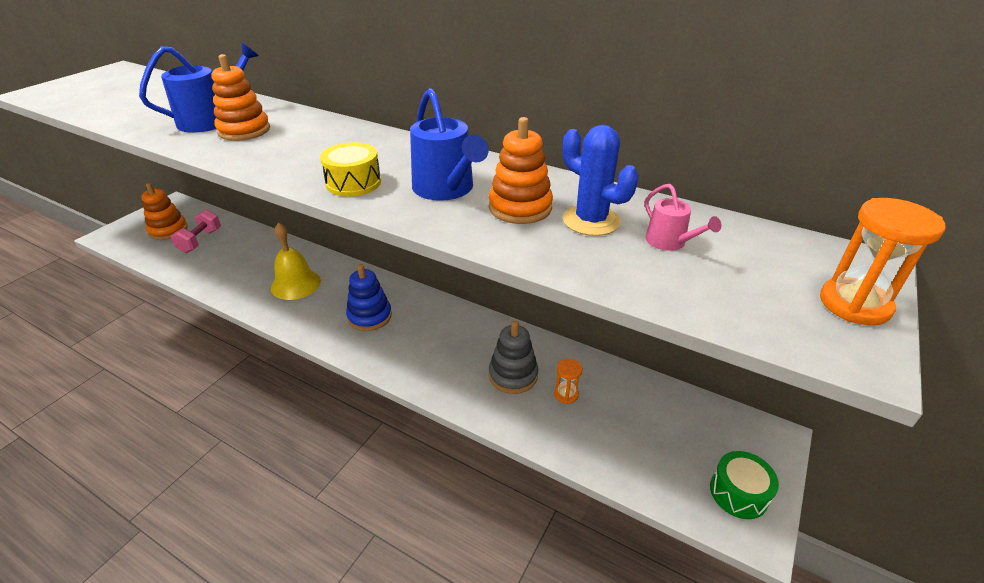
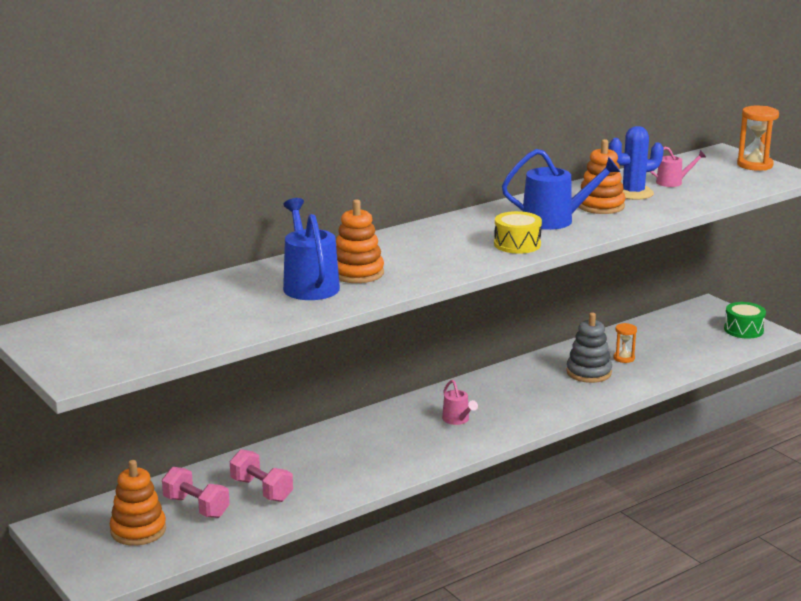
camera: 65 degrees left, 15 degrees down
(227, 258) = (261, 490): none -> pink dumbbell
(296, 284) = (362, 452): yellow bell -> none
(369, 316) = (457, 420): blue stacking toy -> pink watering can

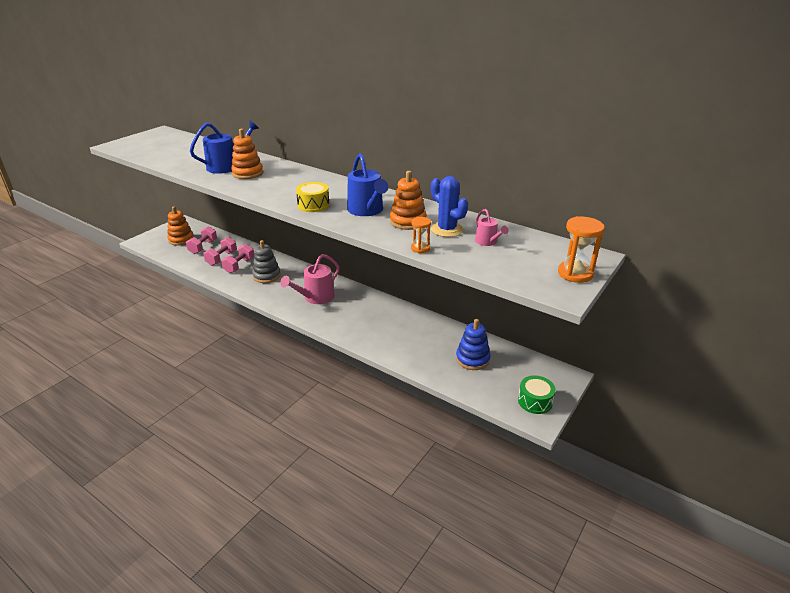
camera: 70 degrees right, 10 degrees up
(304, 474) = (239, 266): none -> pink dumbbell
(457, 420) = (316, 297): pink watering can -> pink watering can, size x1.84
(588, 372) = (406, 334): grey stacking toy -> grey stacking toy (266, 276)
(624, 358) = (438, 346): orange hourglass -> orange hourglass (420, 248)
(658, 344) = (472, 359): none -> blue stacking toy

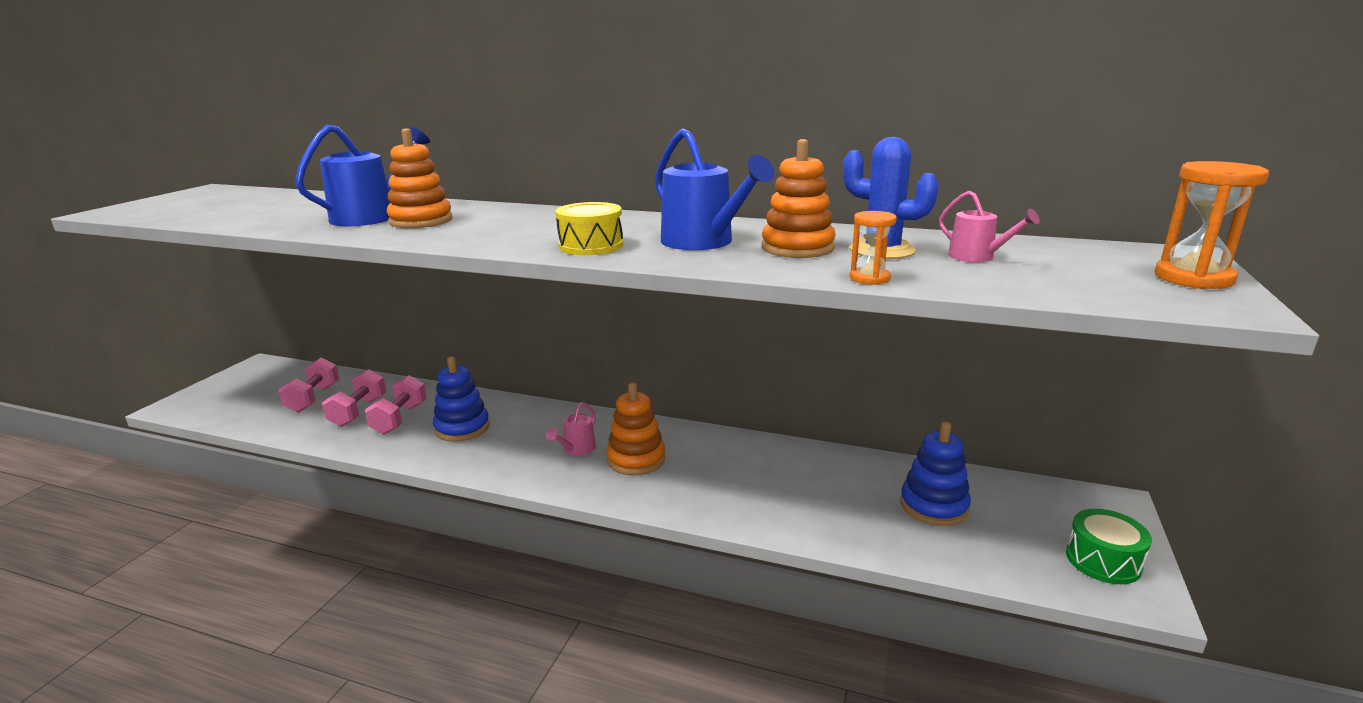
camera: 15 degrees left, 10 degrees down
(181, 239) = (263, 392): orange stacking toy -> orange stacking toy (636, 459)
(266, 276) = (462, 428): grey stacking toy -> blue stacking toy
(316, 297) = (576, 449): pink watering can -> pink watering can, size x0.54

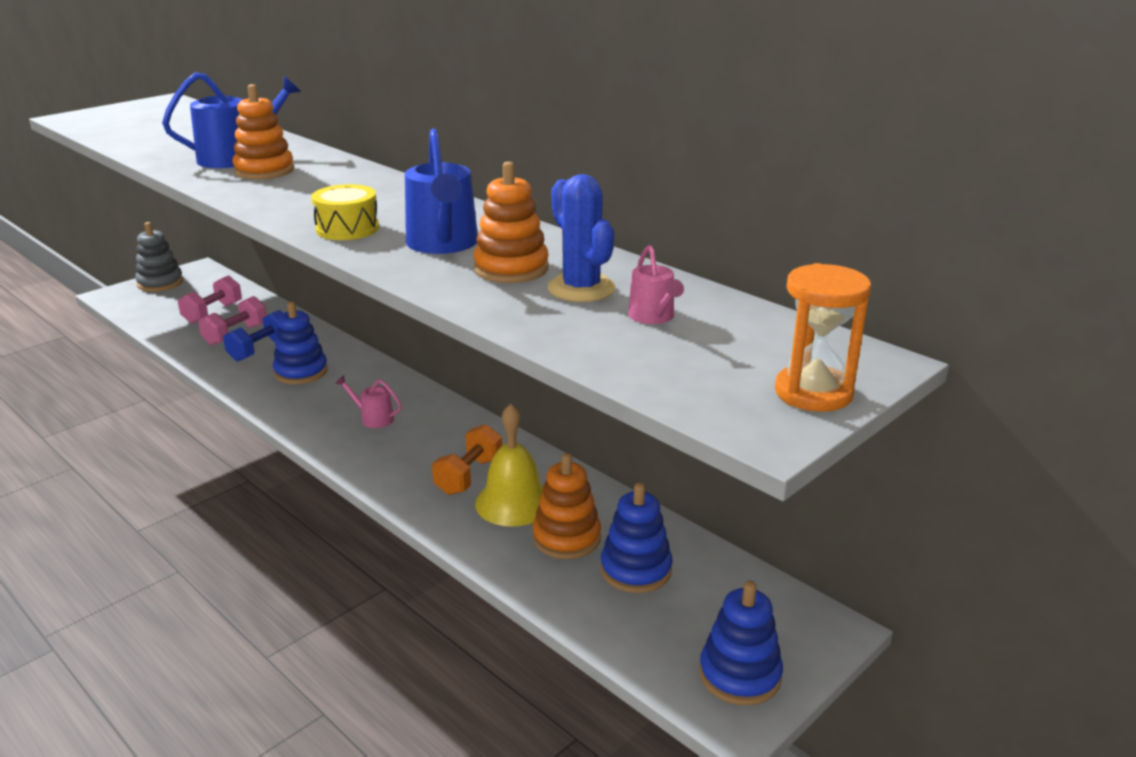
camera: 25 degrees right, 5 degrees up
(225, 385) = (160, 283): none -> grey stacking toy
(400, 419) = (261, 350): pink dumbbell -> blue dumbbell
(576, 449) = (373, 418): pink watering can -> pink watering can turned 60 degrees clockwise
(636, 459) = (413, 442): orange stacking toy -> orange stacking toy (566, 538)
(716, 473) = (469, 476): none -> orange dumbbell
(778, 483) = (513, 502): none -> yellow bell
(869, 278) = (506, 318): orange hourglass -> none
(1103, 560) = (740, 675): green drum -> blue stacking toy

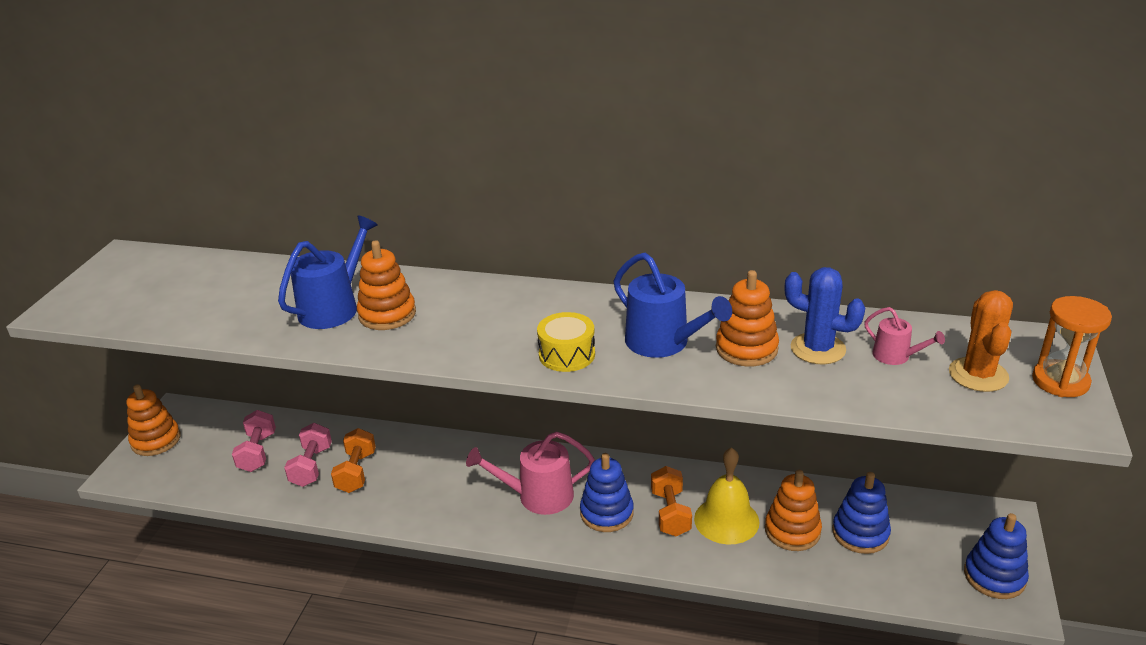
camera: 30 degrees left, 5 degrees up
(160, 283) = (156, 440): grey stacking toy -> orange stacking toy
(261, 350) = (356, 472): blue dumbbell -> orange dumbbell
(301, 372) = (421, 479): blue stacking toy -> blue stacking toy (606, 513)
(373, 418) = (538, 496): pink watering can -> pink watering can, size x1.84
(720, 357) = (978, 375): none -> orange cactus

